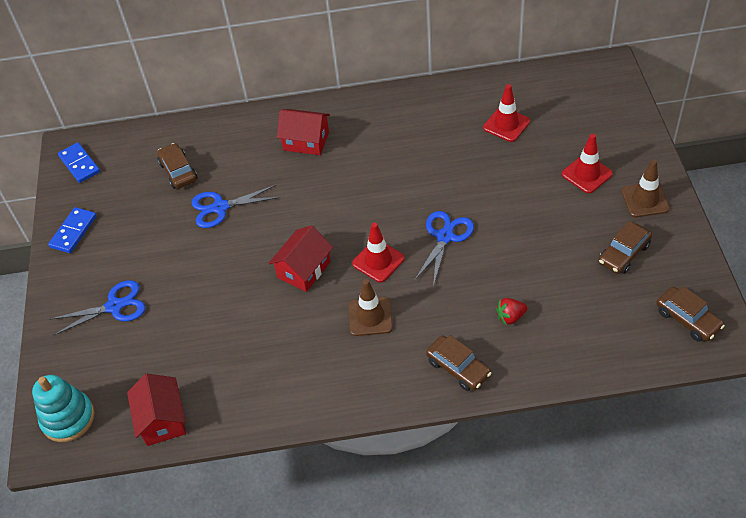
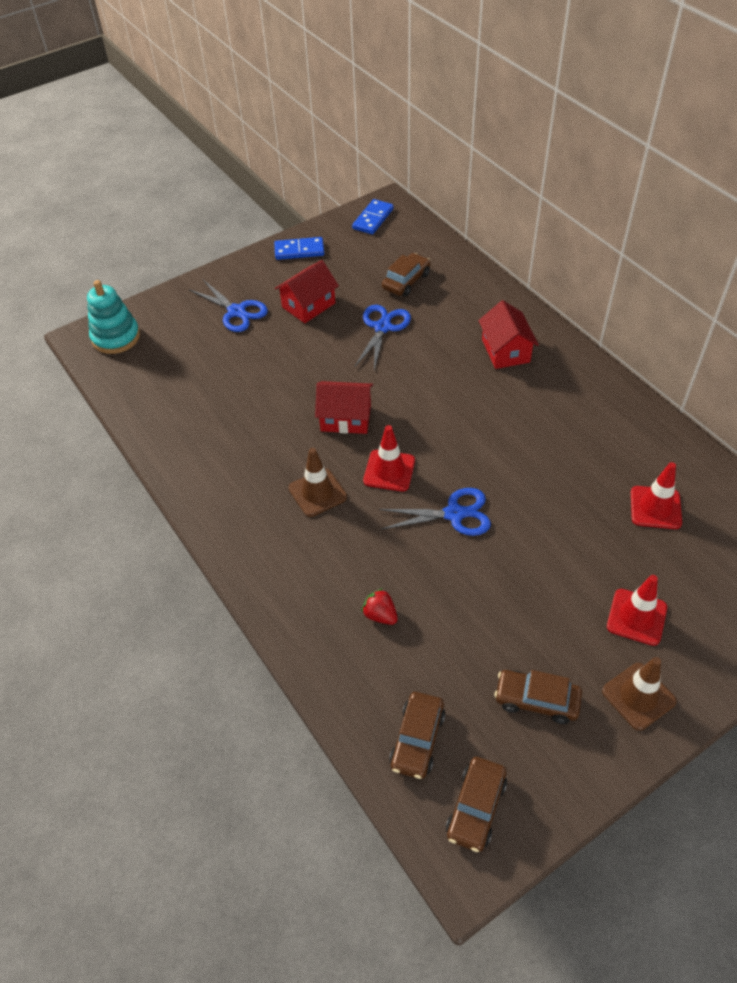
camera: 60 degrees right, 0 degrees up
(162, 420) = (138, 394): red house -> red house (308, 305)
(220, 207) = (382, 327): blue scissors -> blue scissors turned 60 degrees clockwise
(458, 368) = (291, 591): brown car -> brown car (417, 740)

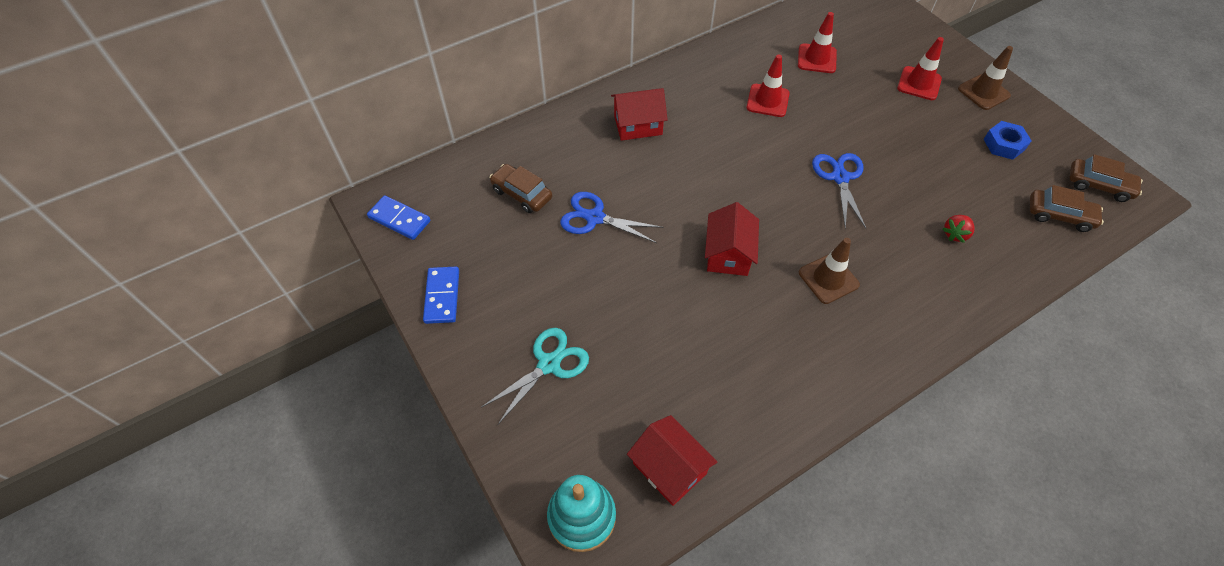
camera: 90 degrees left, 5 degrees up
(236, 312) = (549, 364): blue scissors -> turquoise scissors
(308, 305) = (548, 286): red house -> red house (669, 468)
(389, 471) = (795, 221): red traffic cone -> red traffic cone (767, 101)
(536, 700) = (1004, 144): brown car -> blue nut

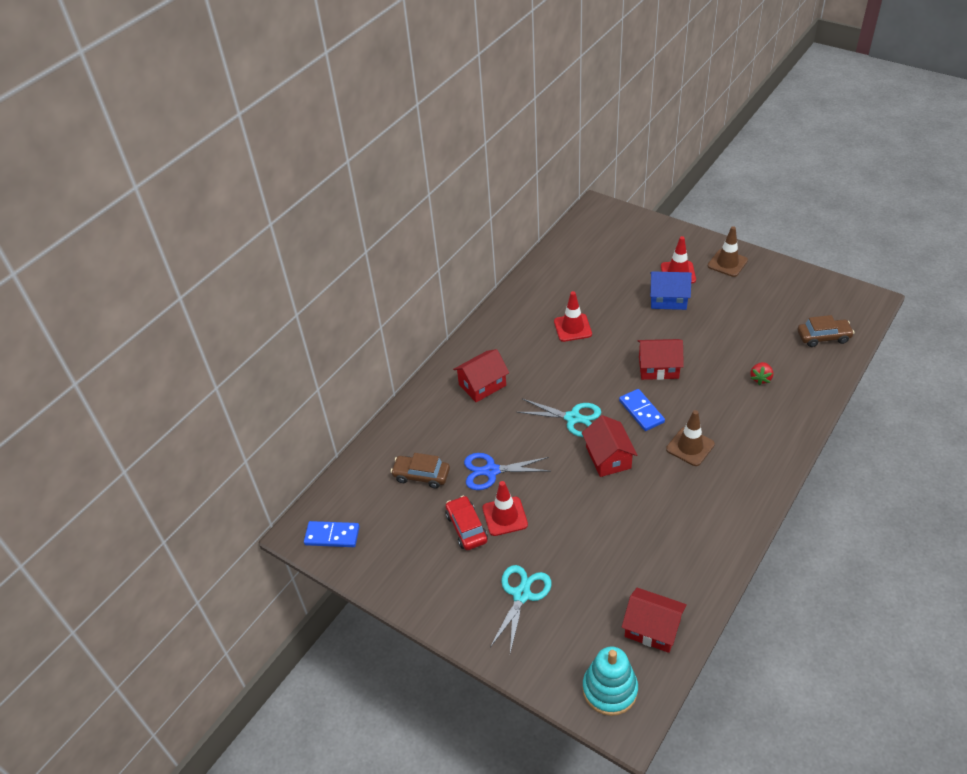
camera: 20 degrees left, 10 degrees down
(442, 296) = (406, 580): blue domino -> blue domino (641, 411)
(534, 267) = (466, 528): none -> red car
(713, 196) = (573, 418): none -> turquoise scissors
(816, 59) = (592, 280): red traffic cone -> red traffic cone (505, 516)
(840, 177) = (658, 368): blue scissors -> red house
(892, 108) = (668, 299): none -> blue house
(1004, 144) = (761, 298): blue nut -> none
(1099, 185) = (839, 305): brown car -> none

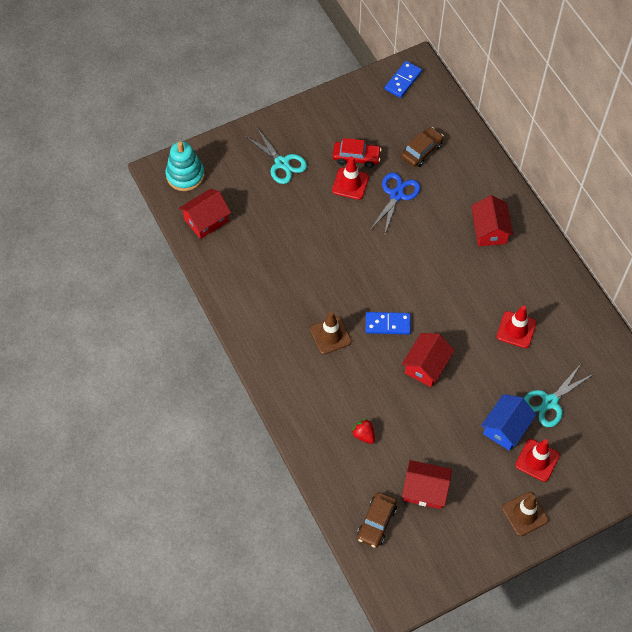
camera: 115 degrees right, 15 degrees up
(573, 418) = (412, 273): turquoise scissors -> turquoise scissors (550, 402)
(608, 457) = (358, 275): red house -> red house (425, 490)

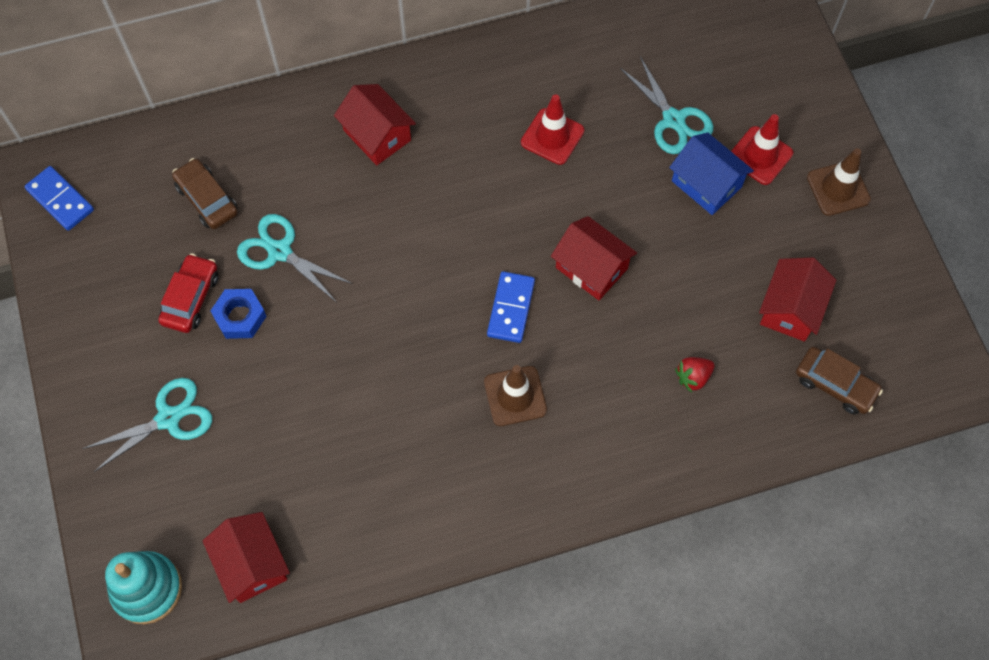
camera: 80 degrees left, 5 degrees up
(350, 184) = (240, 317): red traffic cone -> blue nut
(396, 195) = (279, 251): blue scissors -> turquoise scissors
(489, 230) = (377, 135): red house -> red house turned 45 degrees clockwise

